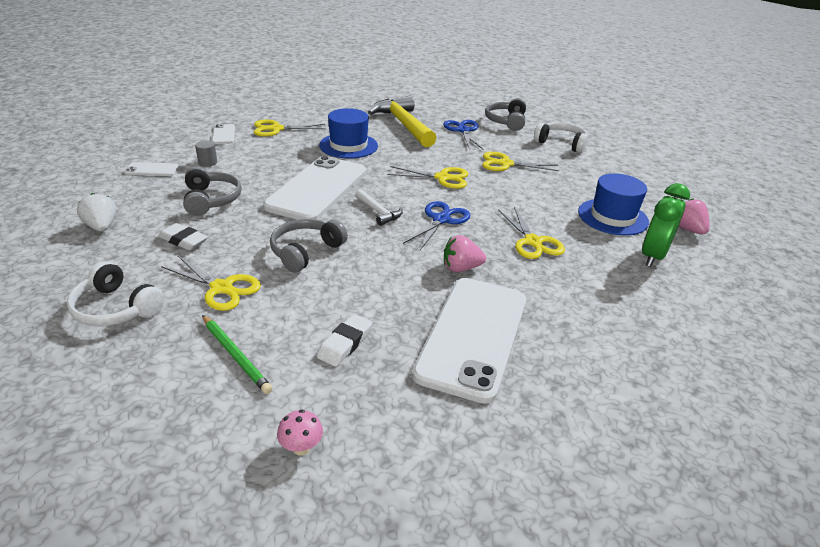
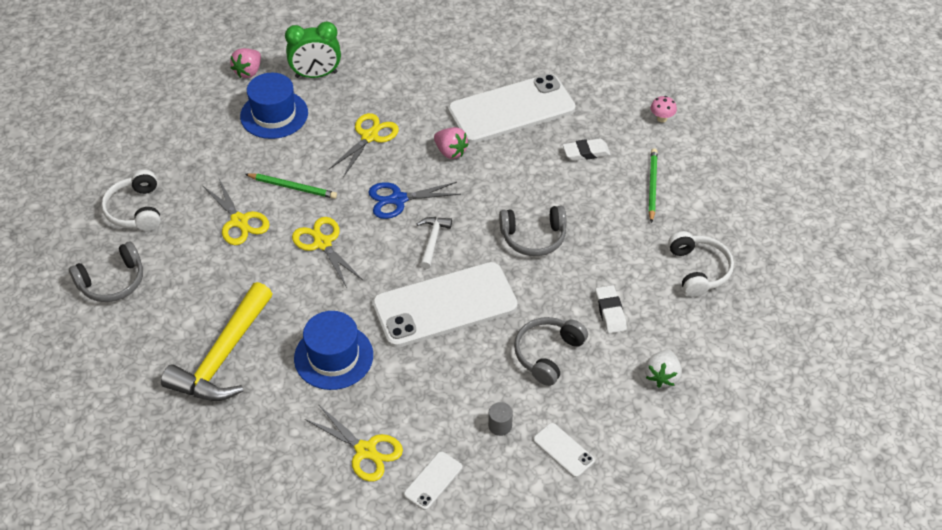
camera: 130 degrees left, 15 degrees up
(222, 288) = (620, 242): yellow scissors -> none
(463, 130) = (184, 299): blue scissors -> none
(514, 191) = (293, 187): none -> green pencil

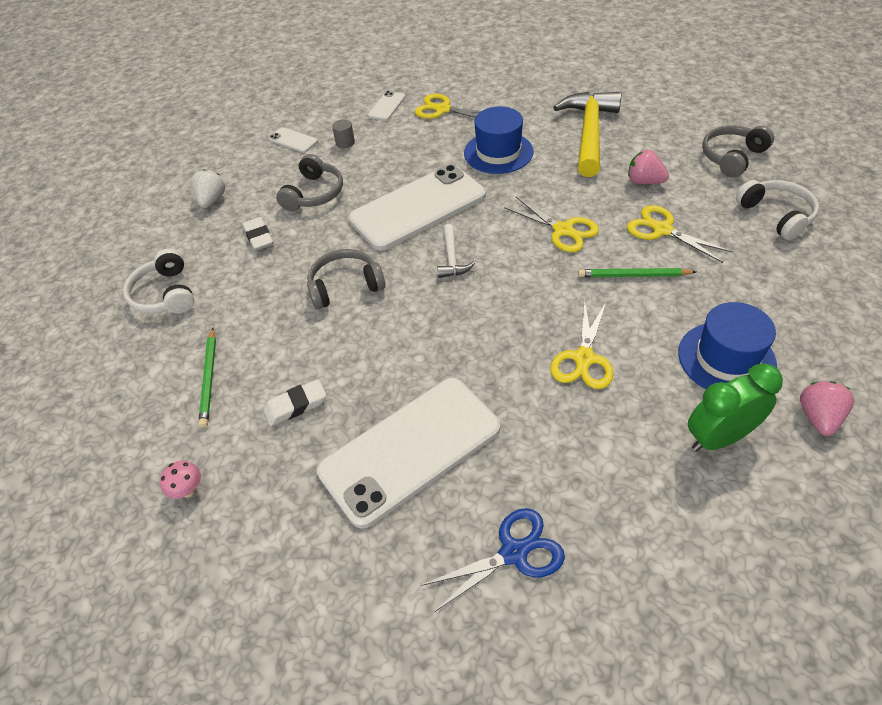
camera: 170 degrees right, 0 degrees up
(398, 199) = (508, 290): blue scissors -> blue scissors (514, 553)
(450, 152) = (472, 363): pink strawberry -> pink strawberry (644, 181)

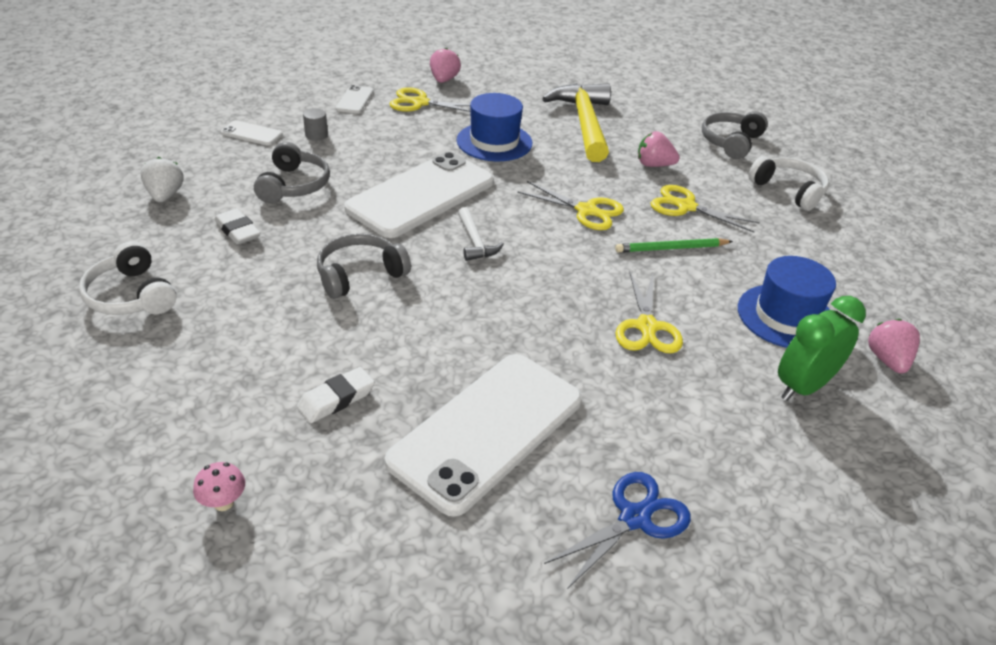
camera: 20 degrees left, 10 degrees down
(209, 379) = (217, 381): green pencil -> none
(471, 84) = (444, 80): none -> pink strawberry

